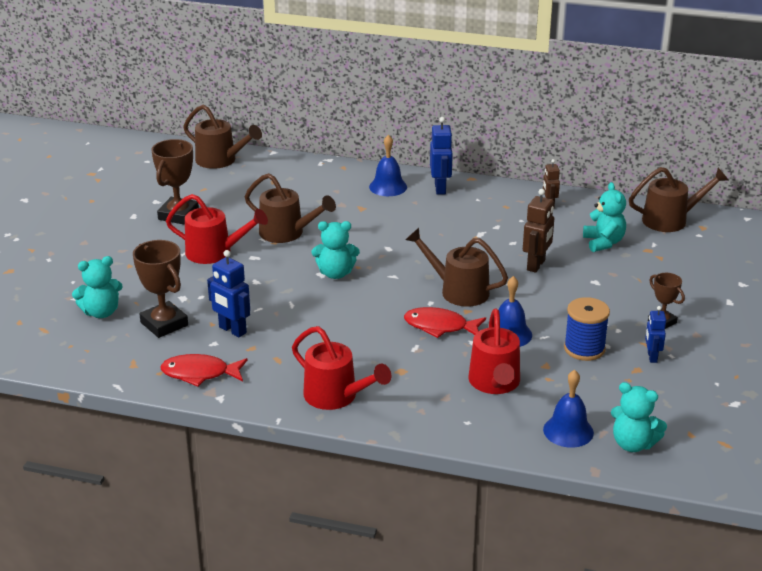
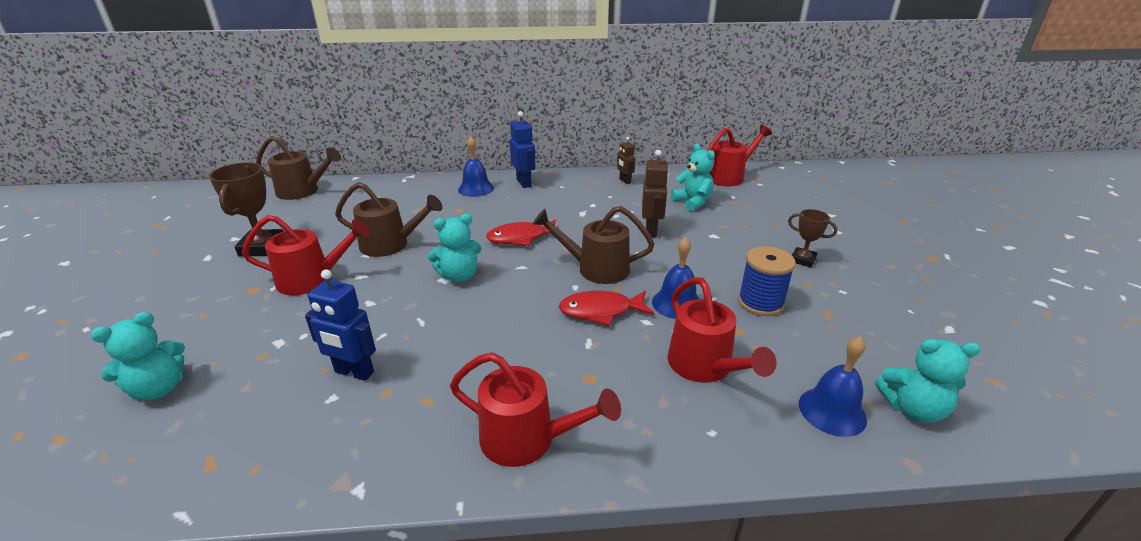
camera: 20 degrees left, 0 degrees up
(164, 324) = (255, 385): brown trophy -> none
(200, 373) = (319, 453): red fish -> red fish (521, 238)
(652, 357) = (828, 297): blue robot -> none
(671, 220) = (729, 177): brown watering can -> red watering can

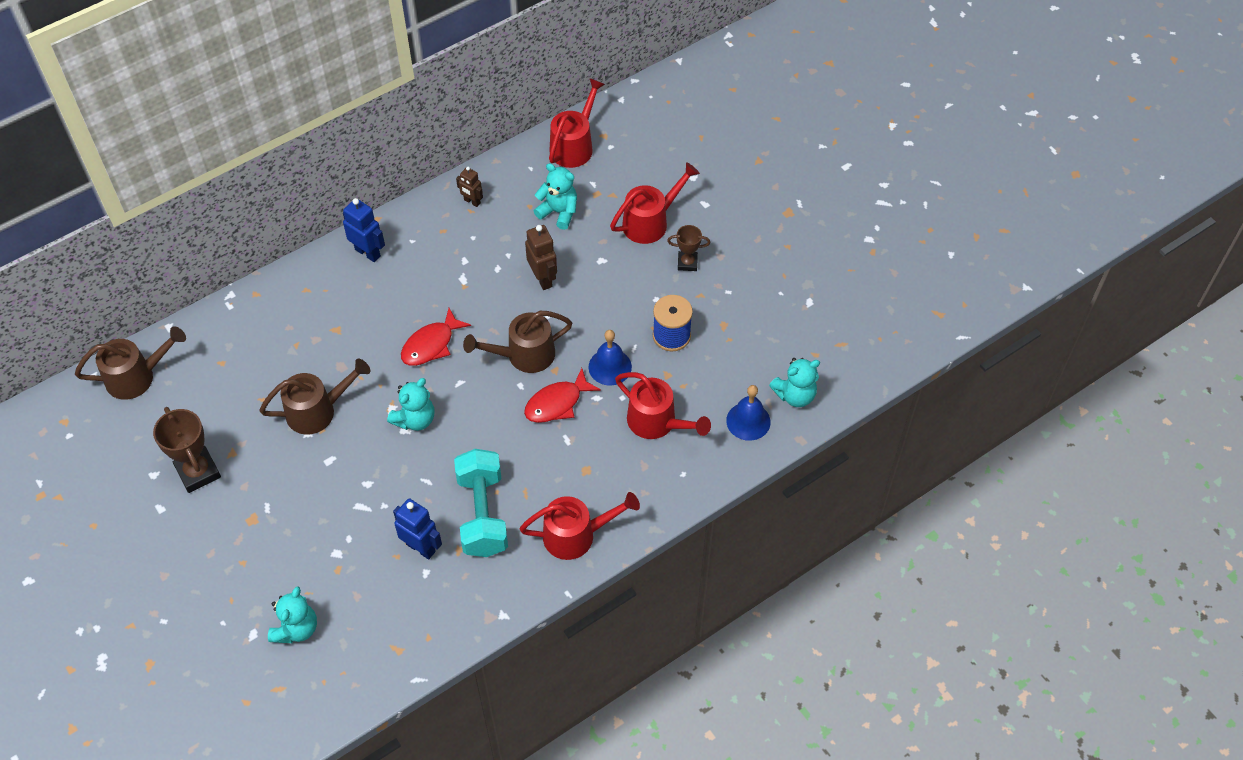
camera: 30 degrees left, 25 degrees up
(313, 279) = (292, 484): red watering can -> red watering can (651, 221)
(354, 372) = (421, 547): blue robot -> blue robot turned 135 degrees counterclockwise
(444, 370) = (482, 514): none -> turquoise dumbbell
(476, 189) = (324, 286): blue bell -> none

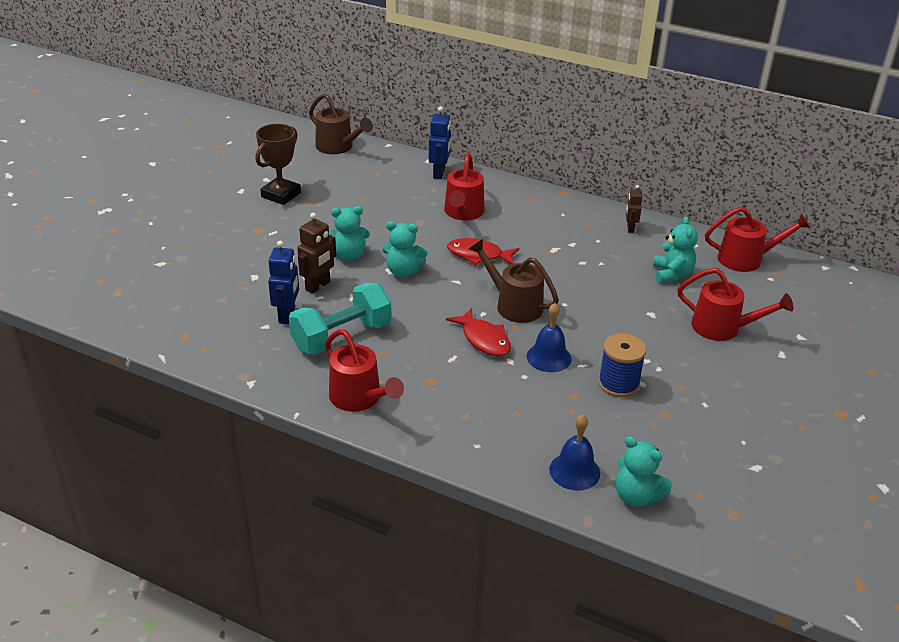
camera: 60 degrees right, 20 degrees down
(296, 628) = (176, 281): turquoise teddy bear -> turquoise teddy bear (348, 255)
(318, 410) = (373, 225): brown watering can -> none
(368, 252) = (531, 199): blue robot -> blue robot (439, 173)
(543, 278) = (598, 289): brown robot -> brown robot (318, 286)
(557, 403) = (483, 339): red fish -> red fish turned 150 degrees counterclockwise
(658, 423) = (517, 408): red watering can -> red watering can (463, 213)
(687, 263) = (706, 366): brown trophy -> none

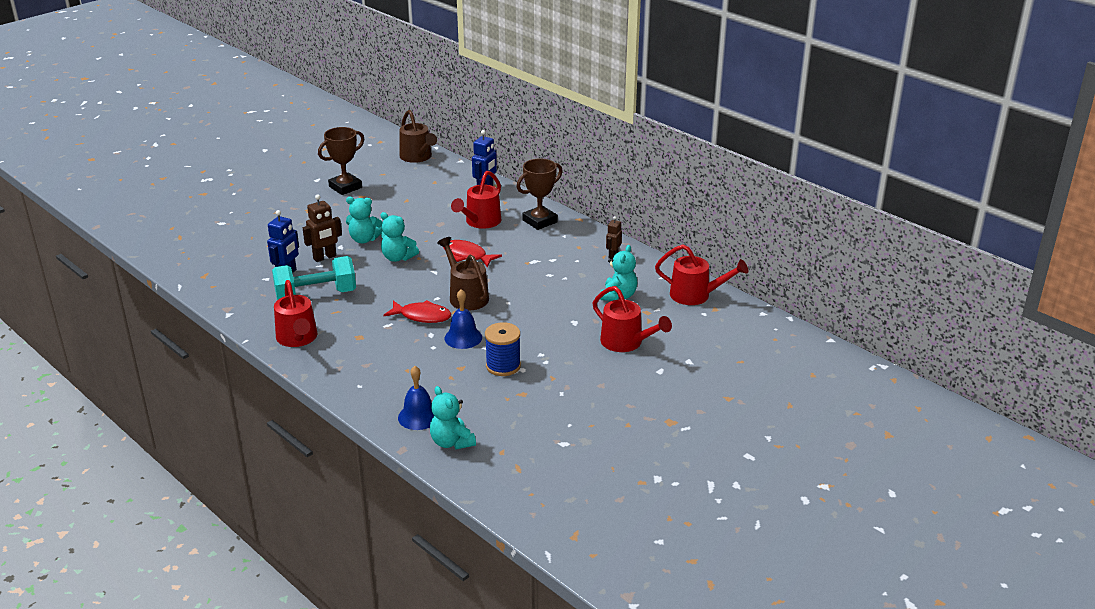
camera: 20 degrees right, 5 degrees down
(483, 339) = (422, 316): red fish -> red fish turned 60 degrees counterclockwise
(525, 201) = (539, 221): none -> brown trophy

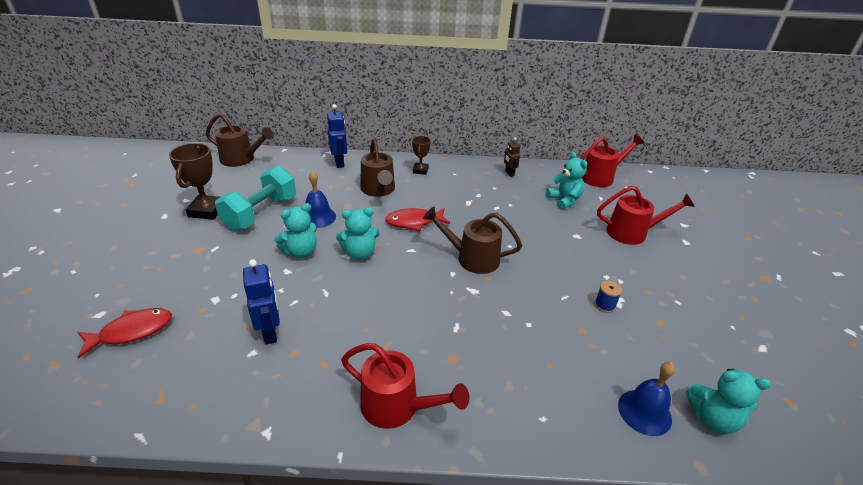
camera: 45 degrees left, 5 degrees up
(316, 295) = (339, 339): turquoise dumbbell -> turquoise dumbbell (261, 213)
(325, 257) = (287, 290): brown robot -> none
(422, 316) = (470, 299): red fish -> red fish (132, 332)
(463, 337) = (534, 298): blue bell -> blue bell (318, 217)
(480, 222) = (378, 190): red watering can -> brown watering can
(503, 366) = (604, 305): blue spool -> blue spool, size x0.55
(539, 221) = (420, 170): brown trophy -> brown trophy, size x0.59

